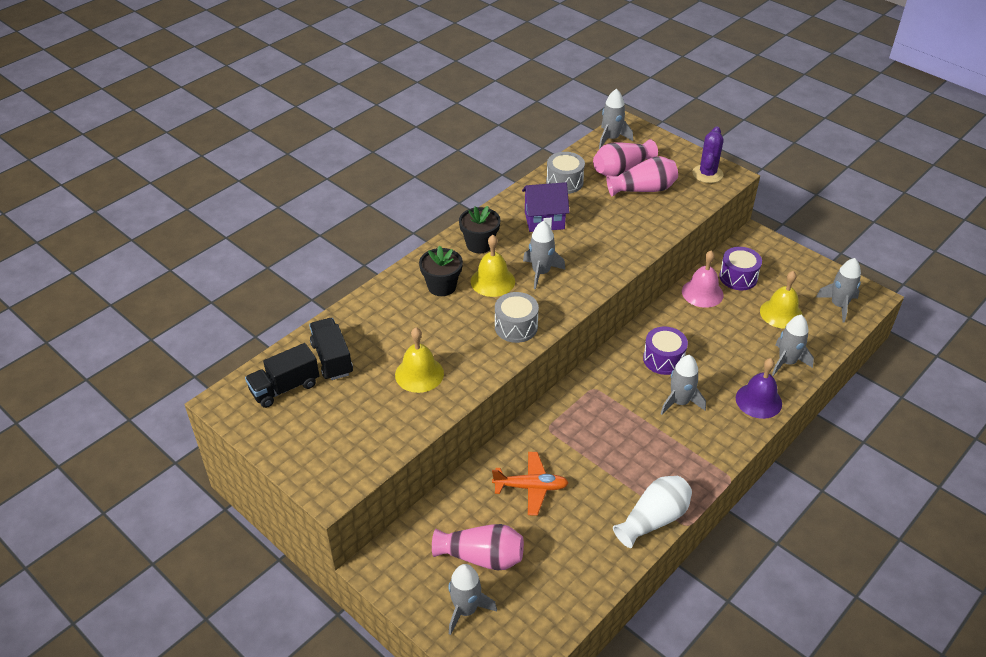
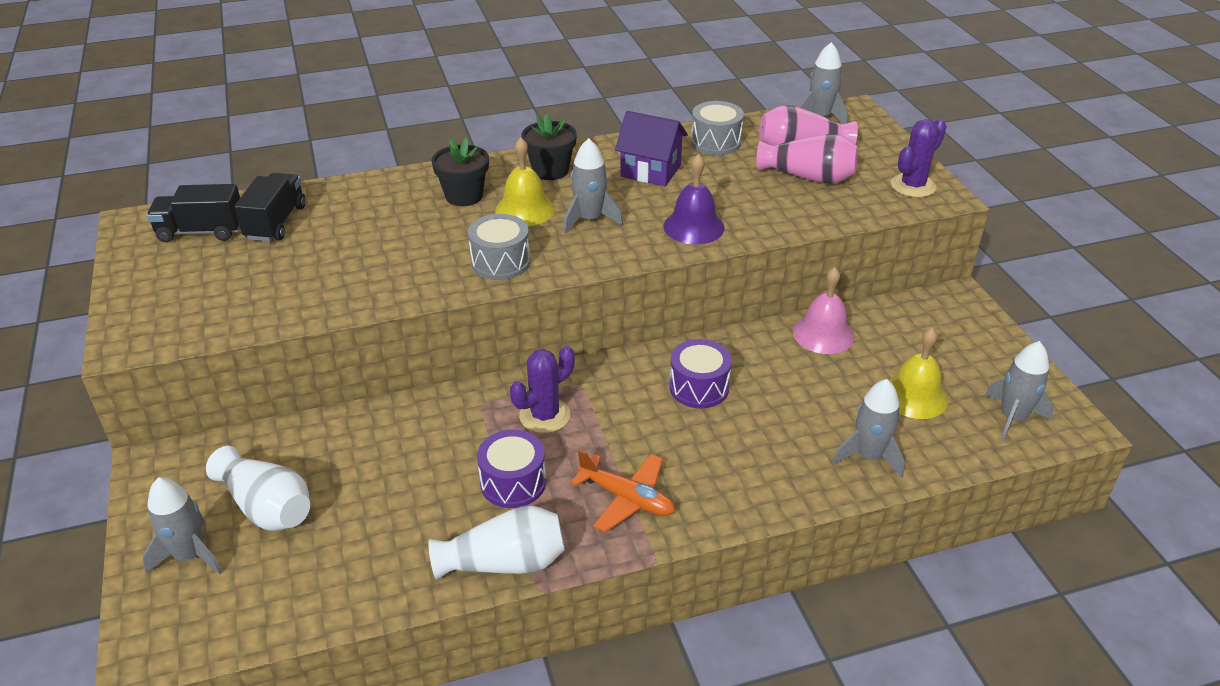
camera: 30 degrees right, 5 degrees down
(419, 374) = (344, 269): yellow bell -> none
(482, 557) = (267, 507): pink vase -> white vase
(530, 487) = (397, 458): orange plane -> orange plane (626, 498)
(592, 418) = (545, 415): none -> purple cactus
(680, 402) = (673, 443): grey rocket -> none
(738, 277) = (890, 334): purple drum -> purple drum (513, 483)
(758, 400) = (783, 485): purple bell -> purple bell (693, 227)

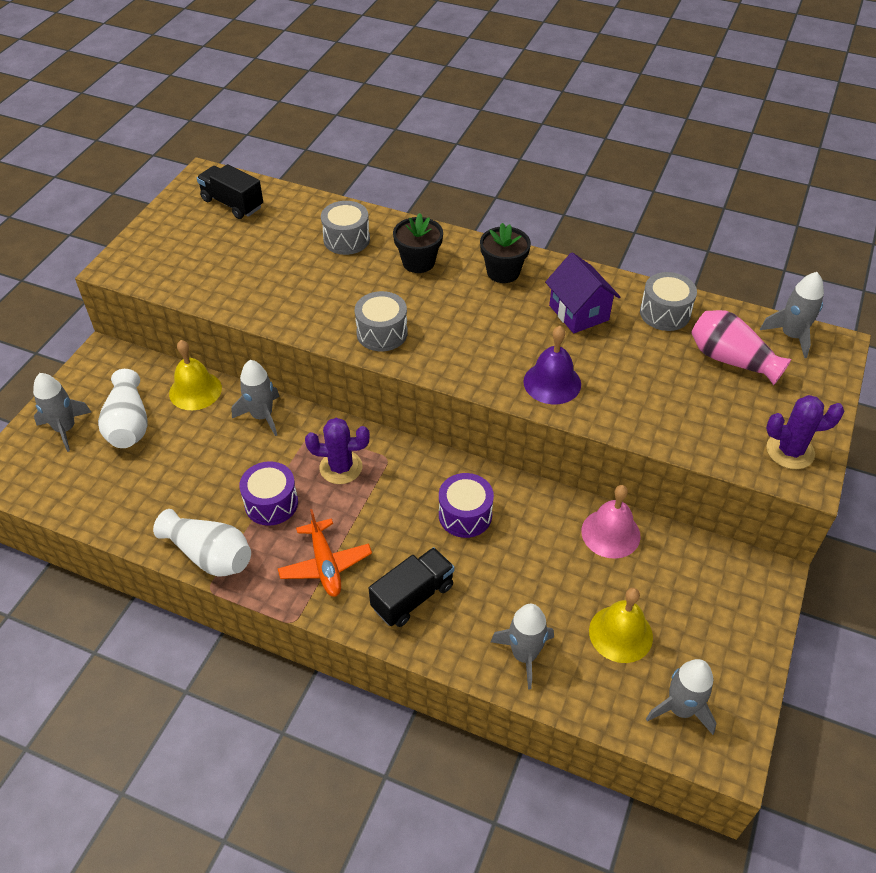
camera: 40 degrees right, 10 degrees up
(276, 222) = (280, 220): black truck -> black truck (413, 597)
(369, 208) = (346, 239): none -> grey drum
(525, 209) = (447, 297): yellow bell -> yellow bell (195, 390)
(589, 219) = (482, 331): grey rocket -> grey rocket (262, 416)
(808, 177) = (704, 390): pink vase -> none

